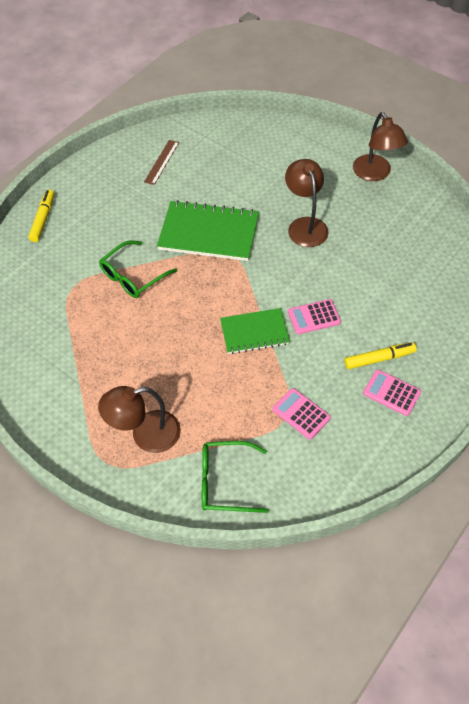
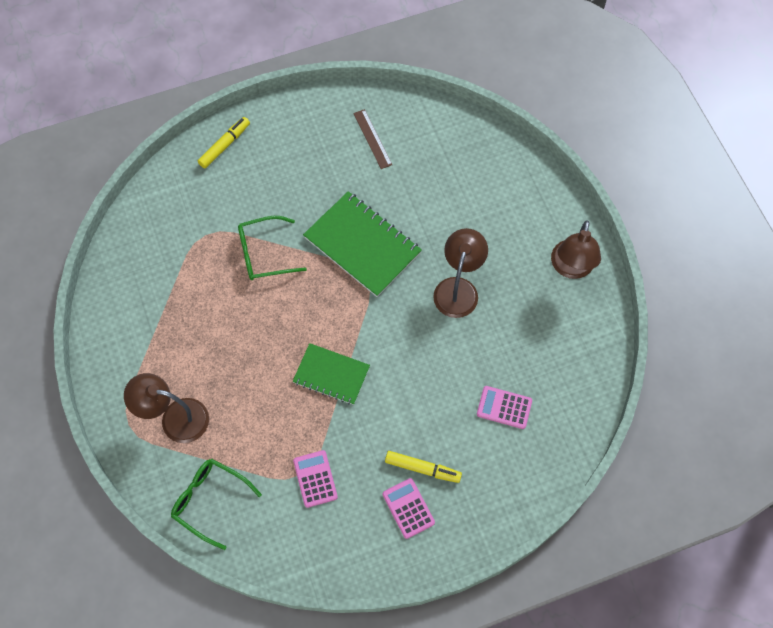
camera: 30 degrees right, 10 degrees up
(162, 162) = (372, 139): brown ruler -> brown ruler turned 75 degrees counterclockwise
(314, 317) = (395, 391): pink calculator -> pink calculator (504, 407)

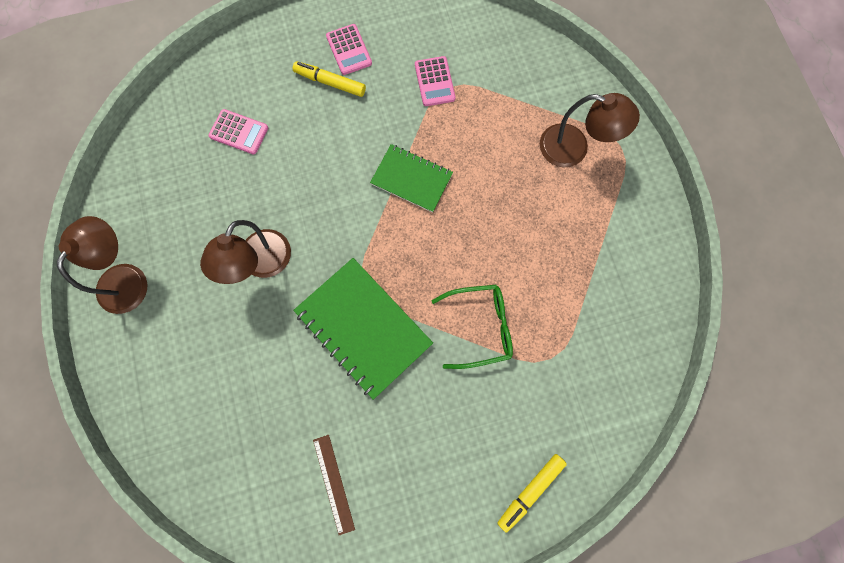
camera: 175 degrees left, 10 degrees up
(210, 501) = (535, 70): green glasses -> none

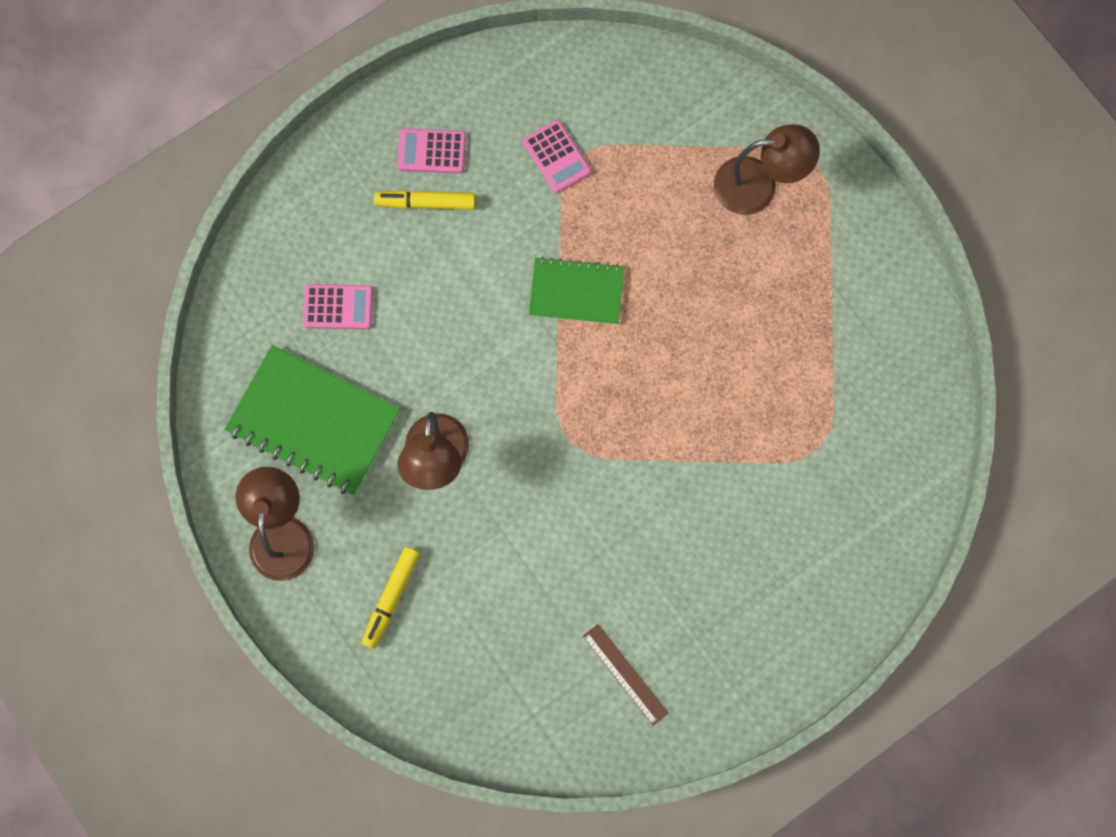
camera: 20 degrees left, 0 degrees up
(349, 50) = (431, 151): pink calculator -> pink calculator turned 135 degrees clockwise
(363, 327) = (589, 490): green notebook -> green notebook (313, 422)
(480, 327) = (724, 441): green glasses -> none
(530, 491) = (845, 602): yellow marker -> yellow marker (391, 598)

